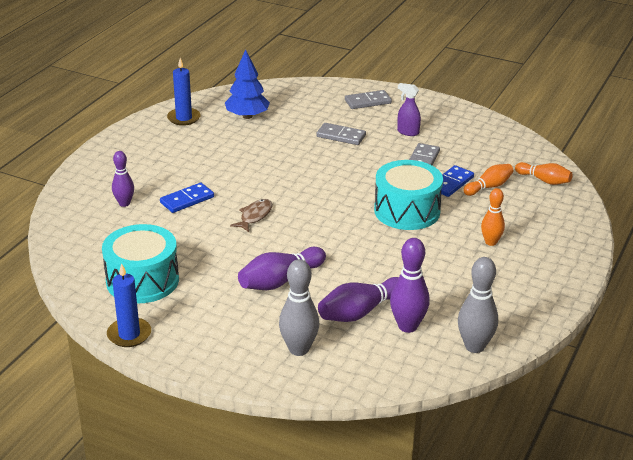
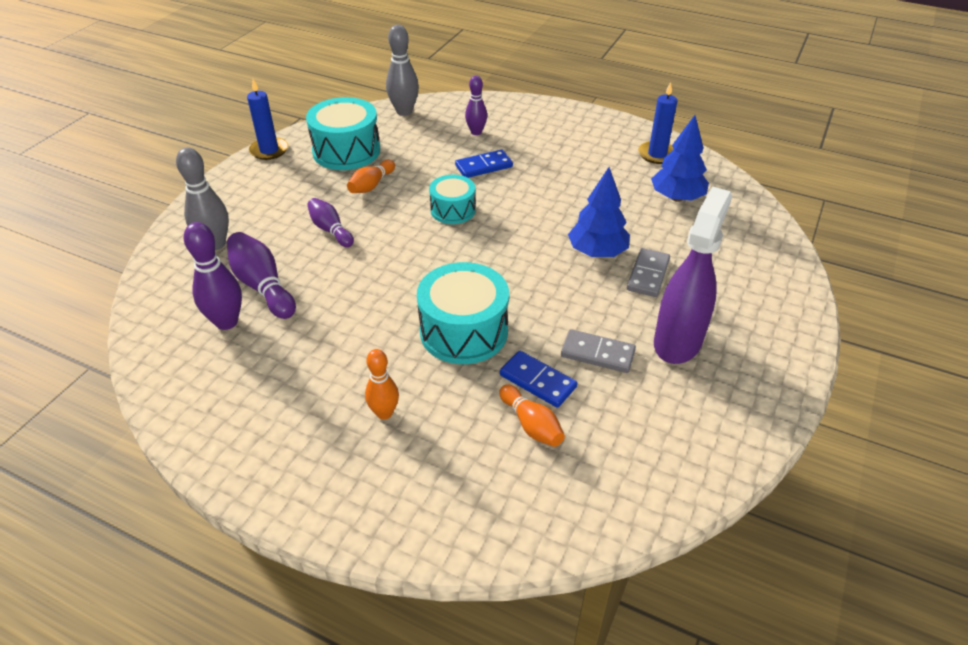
camera: 90 degrees right, 10 degrees up
(187, 200) = (484, 166): blue domino -> blue domino turned 75 degrees counterclockwise
(254, 216) = (453, 210): brown fish -> turquoise drum
(280, 281) = (330, 230): purple bowling pin -> purple bowling pin, size x0.66
(314, 153) = (597, 252): none -> blue tree
(368, 102) = (758, 302): grey domino -> none
(407, 132) = (678, 341): purple spray bottle -> purple spray bottle, size x2.05
(474, 346) = (171, 377): grey bowling pin -> grey bowling pin (404, 111)
(544, 180) = (558, 502): orange bowling pin -> orange bowling pin (371, 185)

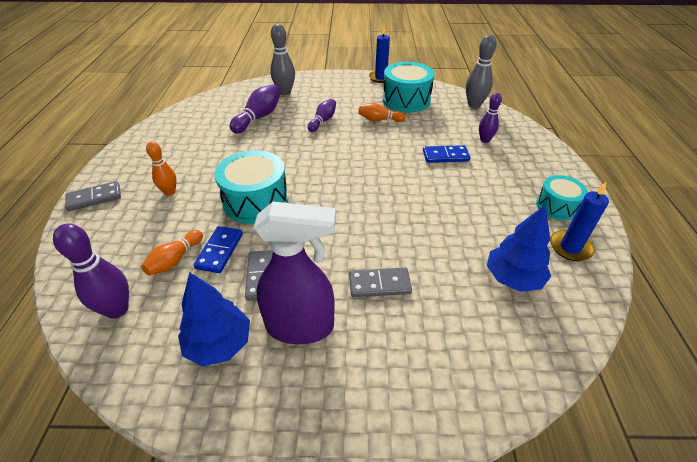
camera: 65 degrees right, 0 degrees up
(226, 322) = (224, 117): purple bowling pin -> purple bowling pin (117, 310)
(336, 506) = (94, 198): none -> grey domino
(453, 210) = (381, 158): turquoise drum -> turquoise drum (556, 206)
(484, 166) = (445, 156): blue domino -> blue domino turned 45 degrees counterclockwise
(597, 252) = (387, 244): blue tree -> blue tree (219, 344)

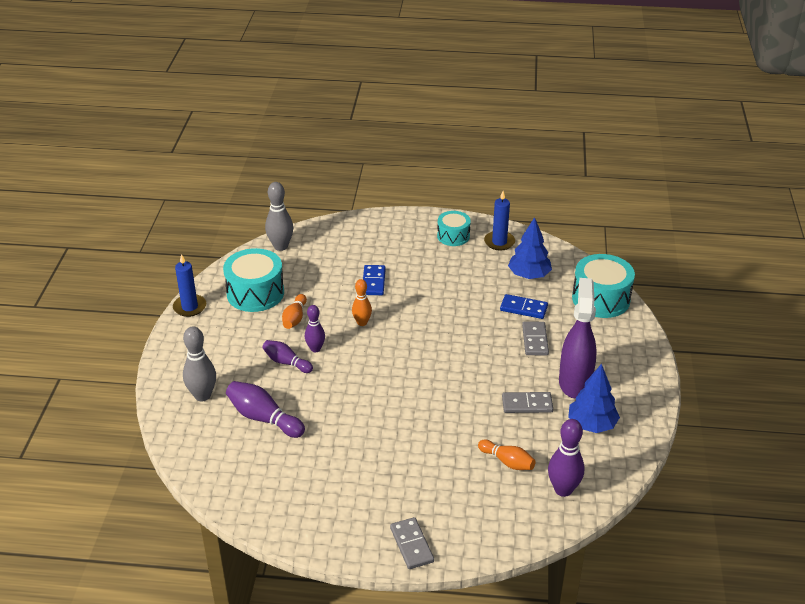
camera: 85 degrees left, 5 degrees down
(170, 192) = (408, 481): orange bowling pin -> orange bowling pin (362, 323)
(219, 251) = (497, 433): blue domino -> blue domino (523, 308)
(256, 201) = (430, 413): turquoise drum -> turquoise drum (601, 299)
(485, 140) = (351, 253): purple bowling pin -> purple bowling pin (315, 349)

